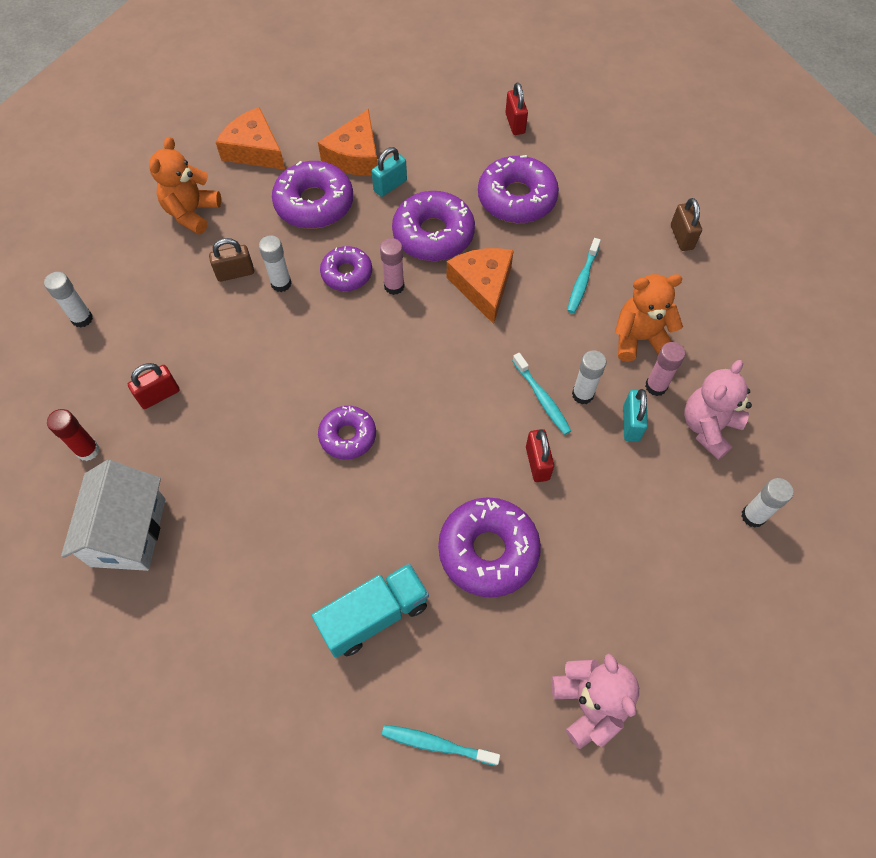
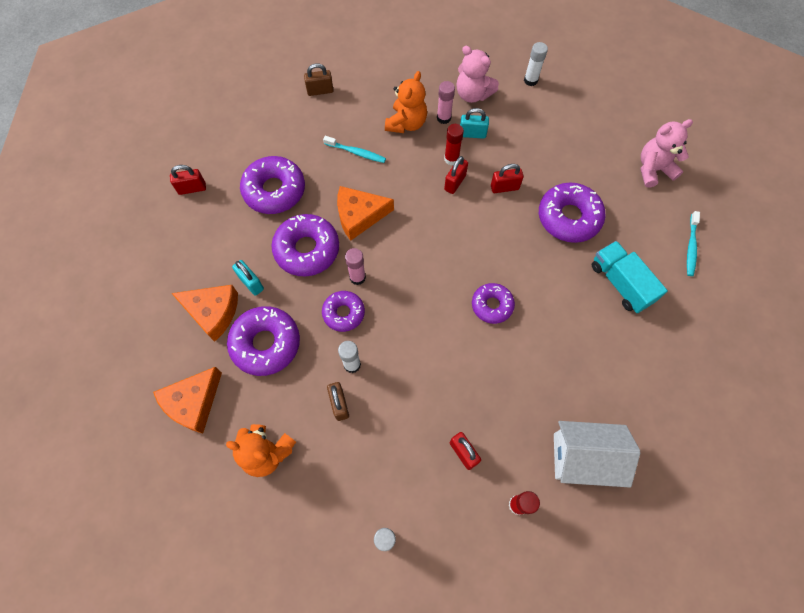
camera: 90 degrees left, 5 degrees up
(541, 398) = (455, 182): turquoise toothbrush -> red padlock
(582, 394) = (451, 159): white glue stick -> red glue stick
(639, 339) = (406, 123): orange teddy bear -> orange teddy bear turned 150 degrees counterclockwise

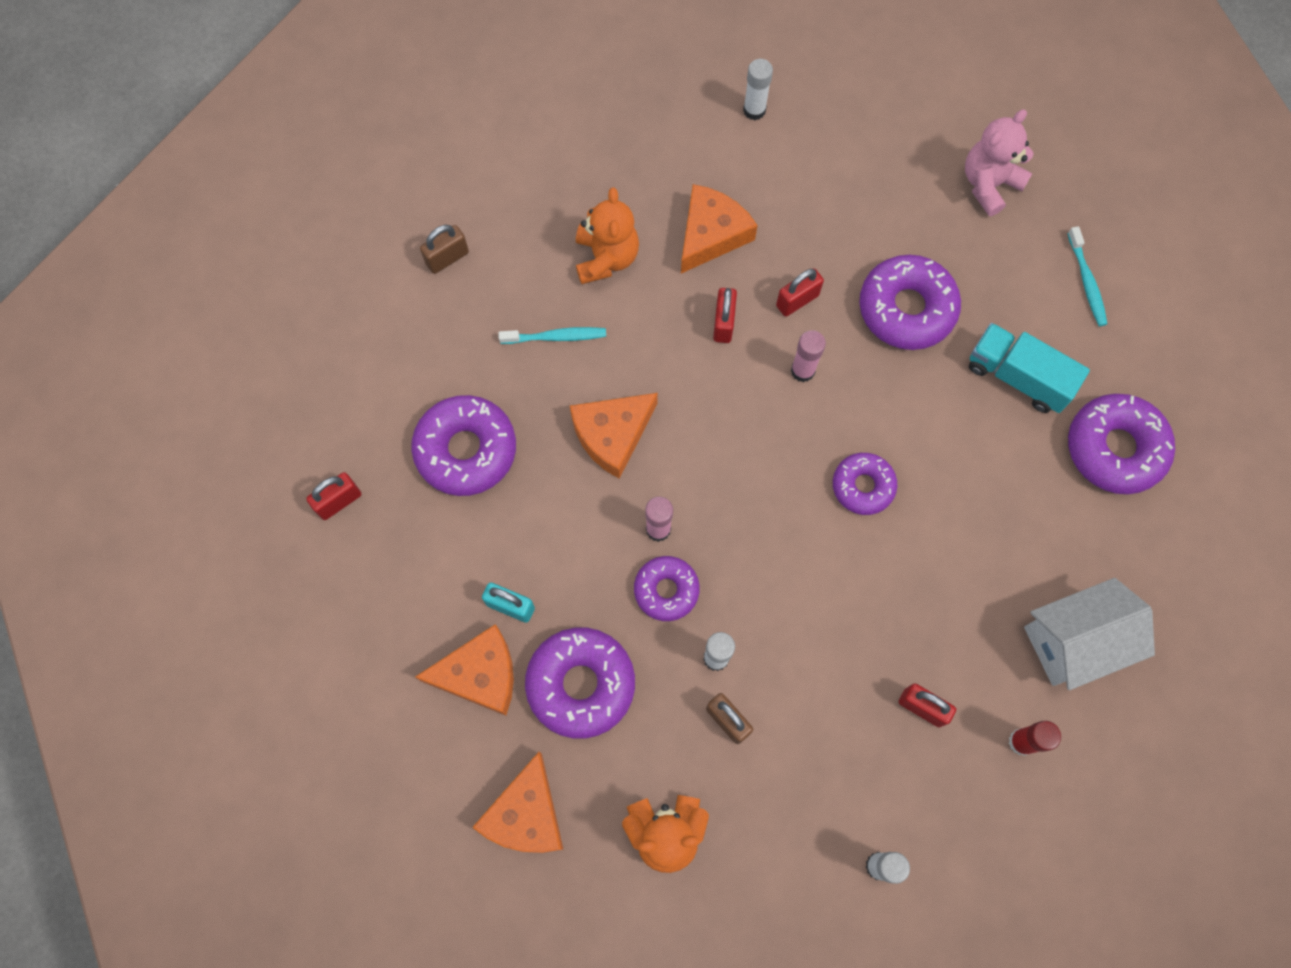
camera: 25 degrees left, 5 degrees up
(307, 249) = (564, 520): purple donut -> purple donut (1115, 448)
(443, 118) = (657, 226): pink glue stick -> pink glue stick (802, 370)
(451, 159) = (700, 287): red glue stick -> none
(472, 134) = (711, 234): turquoise padlock -> orange cheese
(473, 94) = (680, 168): pink teddy bear -> none

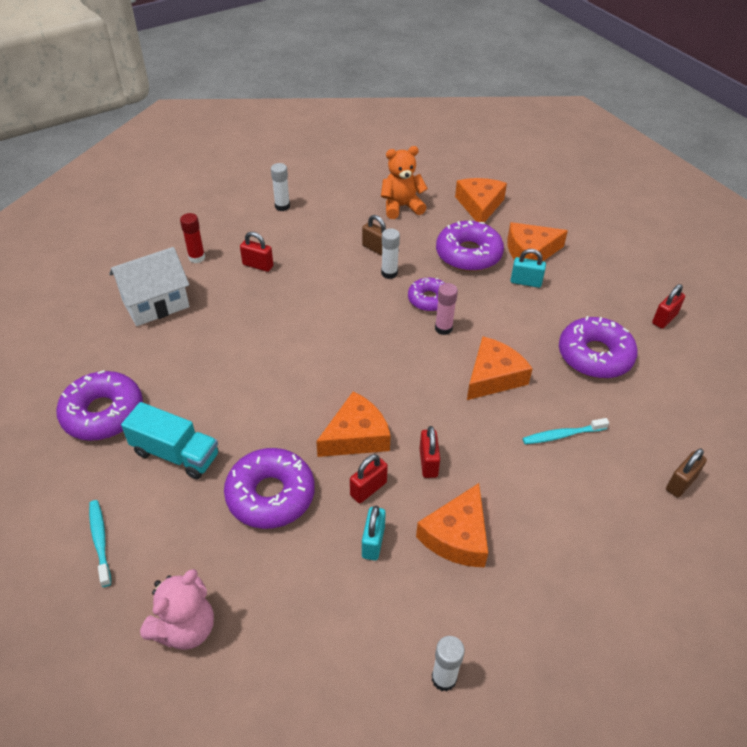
camera: 170 degrees right, 25 degrees down
(606, 258) = (545, 502): orange teddy bear -> none
(800, 240) = (373, 542): none -> turquoise padlock
(802, 370) = (356, 436): pink glue stick -> orange cheese
(863, 486) = (301, 368): purple donut -> none

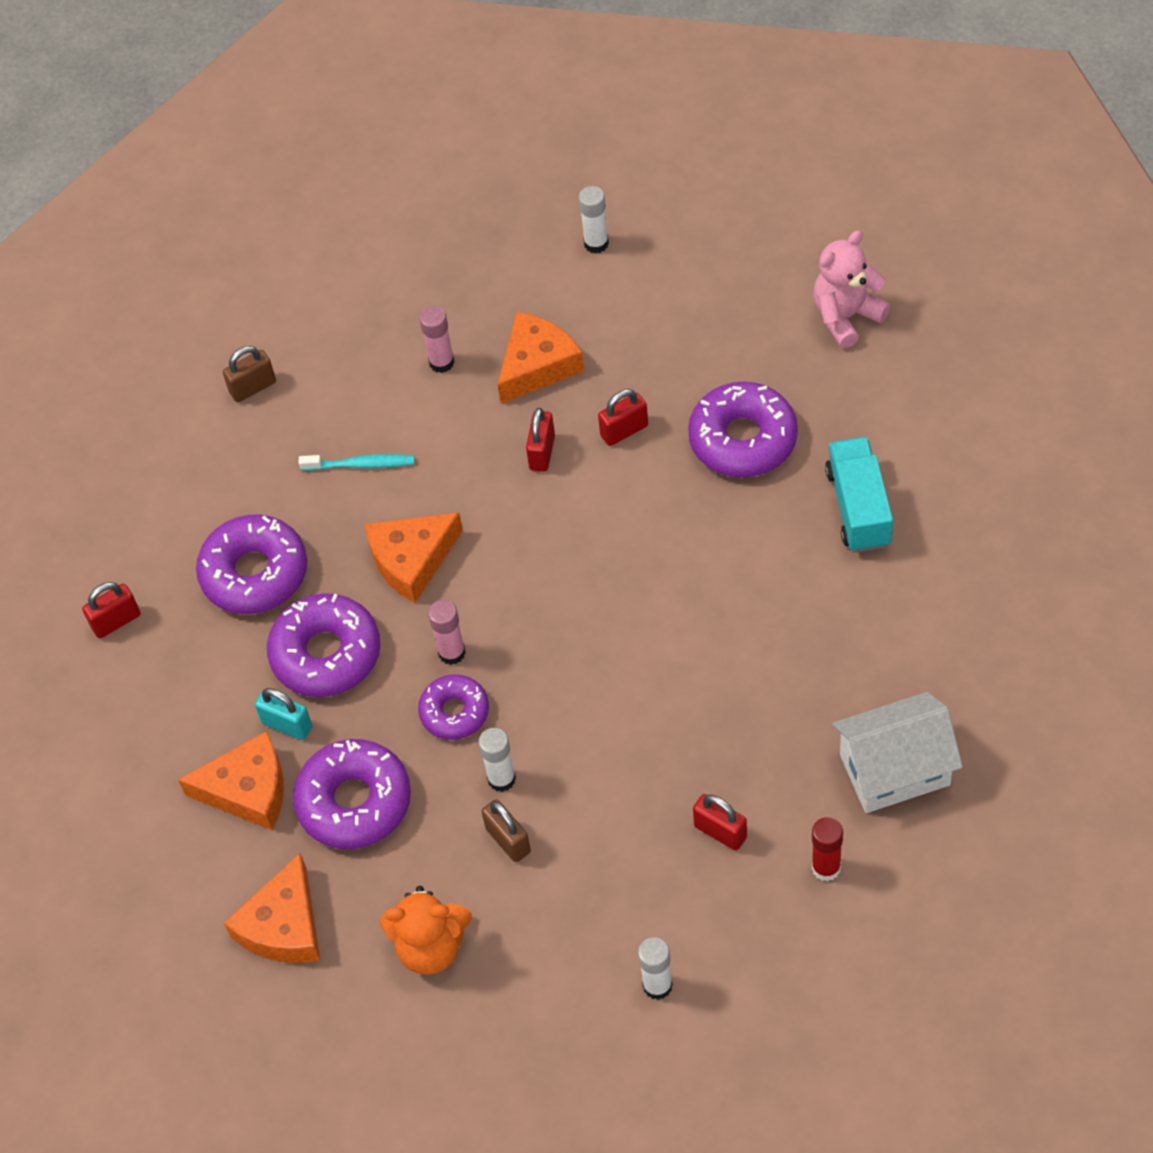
camera: 160 degrees left, 10 degrees up
(100, 541) = (944, 413): turquoise toothbrush -> none
(103, 413) = (959, 580): purple donut -> purple donut (326, 654)
(176, 454) = (858, 507): turquoise truck -> turquoise truck turned 45 degrees clockwise
(356, 436) = (623, 499): orange cheese -> none
(373, 542) = (633, 372): turquoise padlock -> none
(539, 527) = (441, 362): none -> pink glue stick

